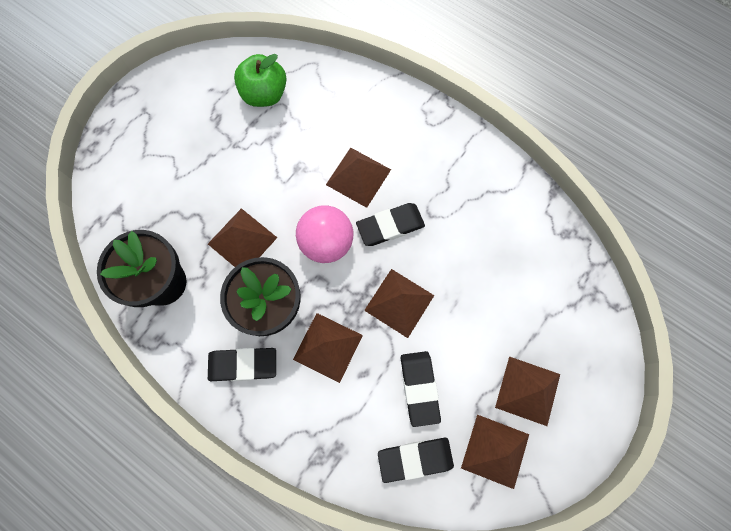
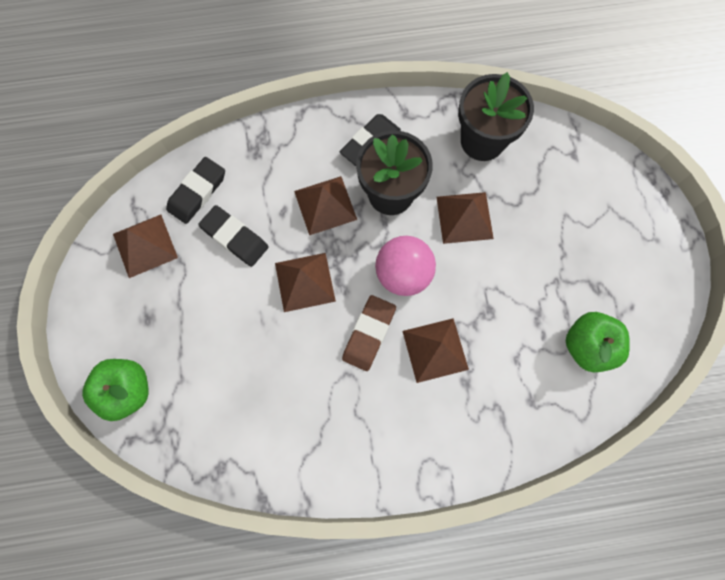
camera: 135 degrees right, 0 degrees up
(390, 226) = (369, 334): black eraser -> brown eraser
(528, 390) = (153, 307): brown pyramid -> none
(593, 343) = (127, 391): none -> green apple

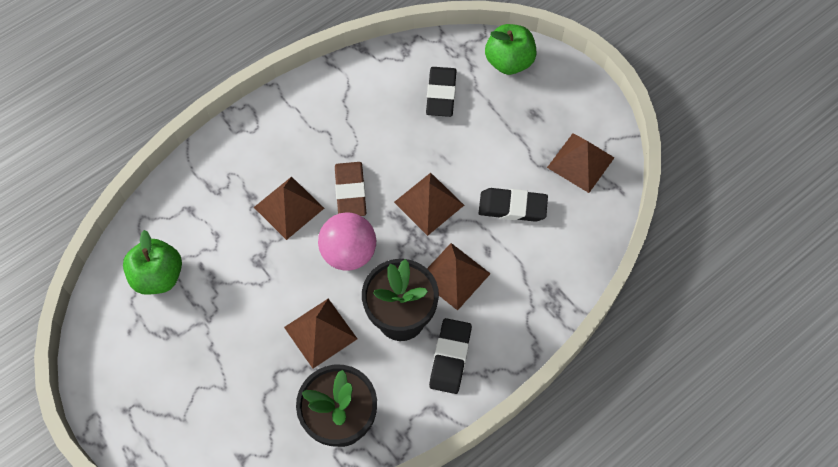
camera: 150 degrees right, 10 degrees down
(197, 192) = (573, 227): black eraser -> black eraser (441, 94)

